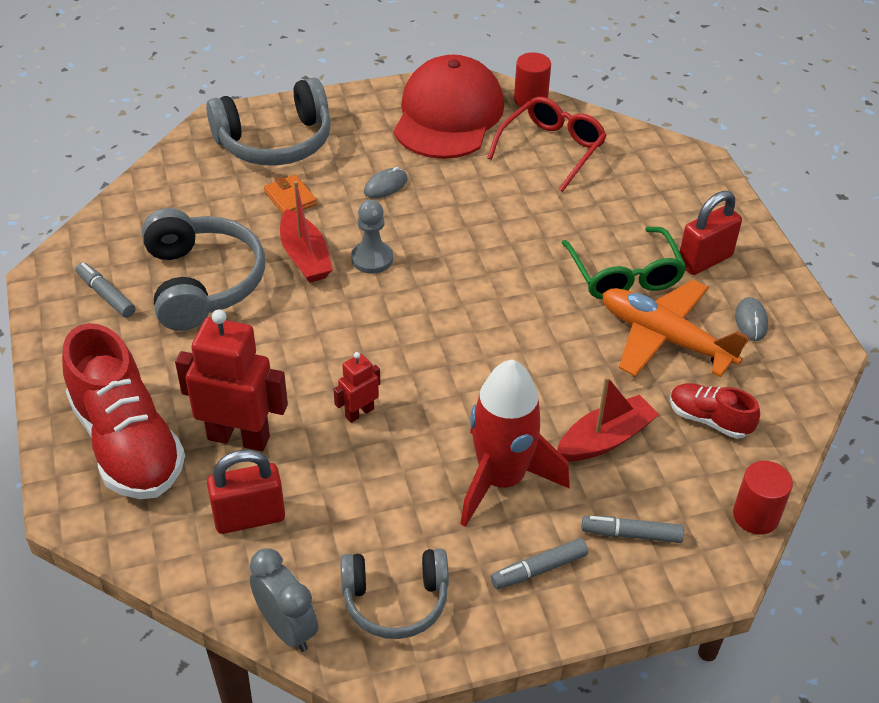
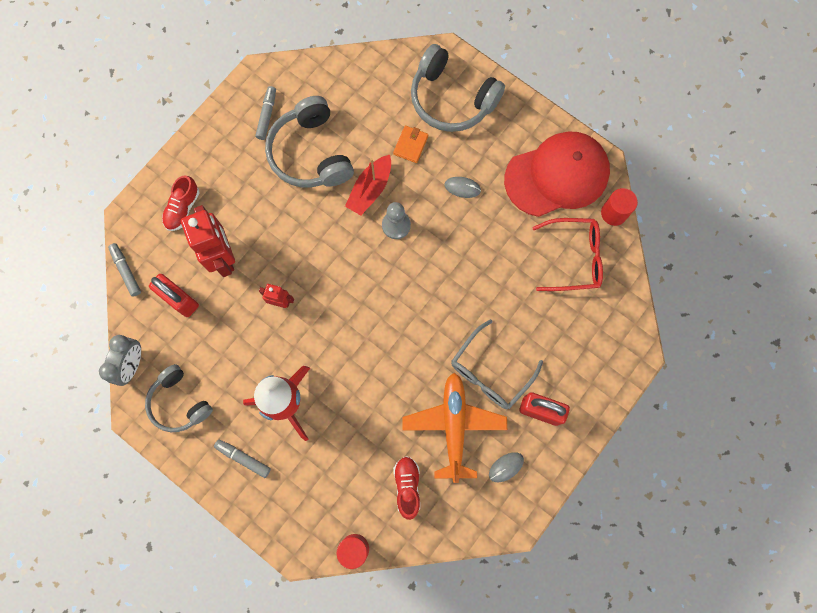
camera: 55 degrees right, 30 degrees up
(127, 443) = (183, 208): red shoe -> red shoe, size x0.50
(202, 282) = (311, 153): grey headphones -> grey headphones turned 120 degrees clockwise
(605, 439) = (352, 439): red boat -> none
(624, 275) = (490, 372): green glasses -> grey glasses
(631, 534) = (297, 491): grey marker -> grey marker (126, 271)

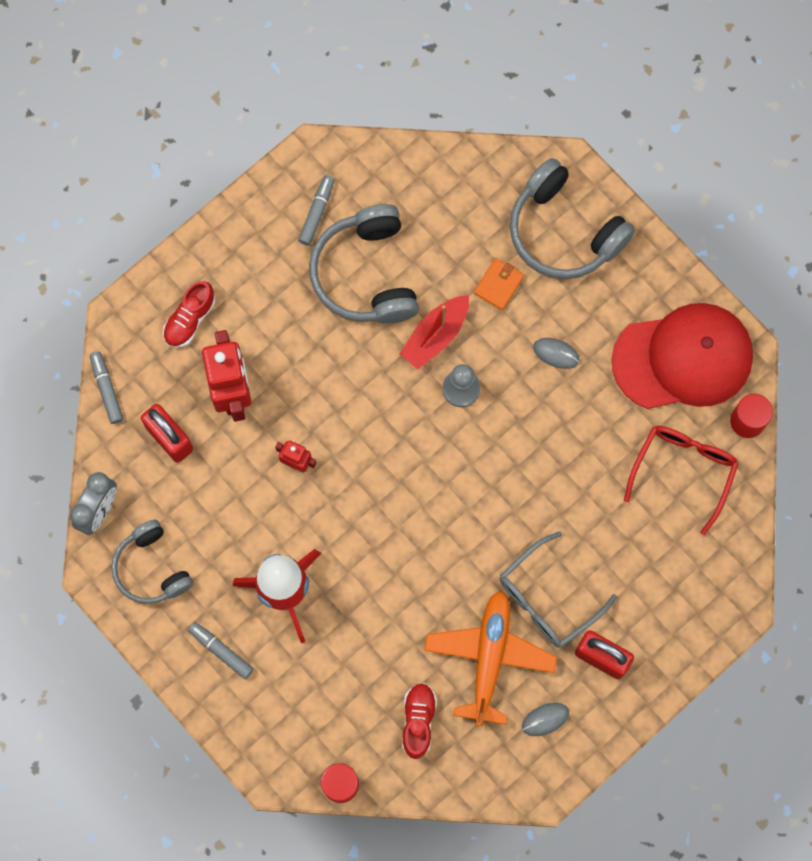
camera: 10 degrees right, 0 degrees up
(574, 258) = (683, 471): red glasses -> red glasses turned 75 degrees counterclockwise

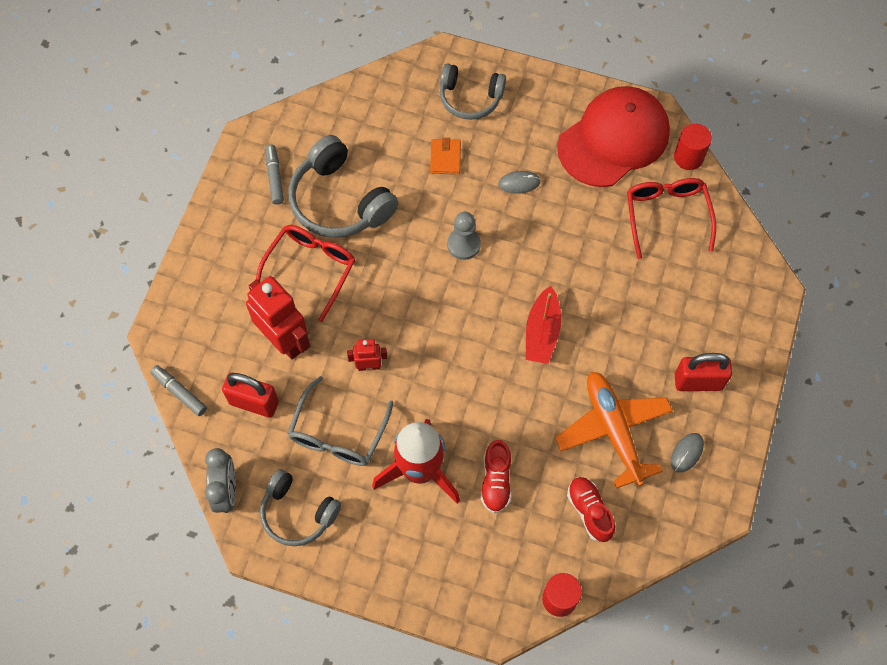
camera: 30 degrees left, 10 degrees down
(190, 319) = (218, 304): red shoe -> red shoe (496, 481)
(221, 651) = (395, 547): grey marker -> none
(297, 331) = (311, 269): none -> red glasses
(435, 336) = (420, 217): red boat -> red boat (542, 332)
(547, 598) = (628, 361): grey glasses -> grey glasses (338, 433)
(564, 231) = (470, 98): grey headphones -> grey headphones, size x0.66

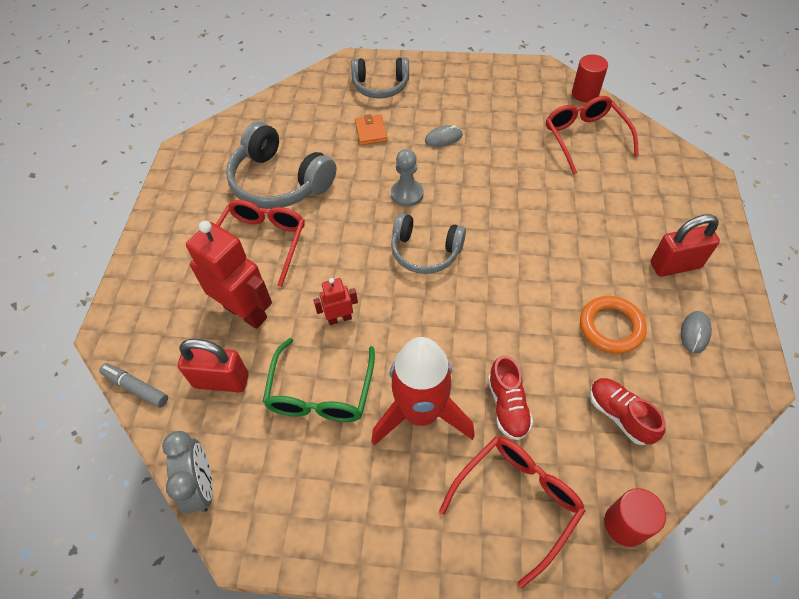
camera: 10 degrees left, 10 degrees down
(274, 177) = (213, 175): grey marker -> none
(298, 513) = (291, 492): grey headphones -> grey headphones (425, 251)
(338, 433) = (321, 393): grey glasses -> green glasses
(479, 561) = (517, 501): none -> red glasses
(542, 332) = (506, 252): red boat -> none
(613, 139) = (515, 92): red cap -> none
(613, 430) = (611, 327): orange plane -> orange ring

